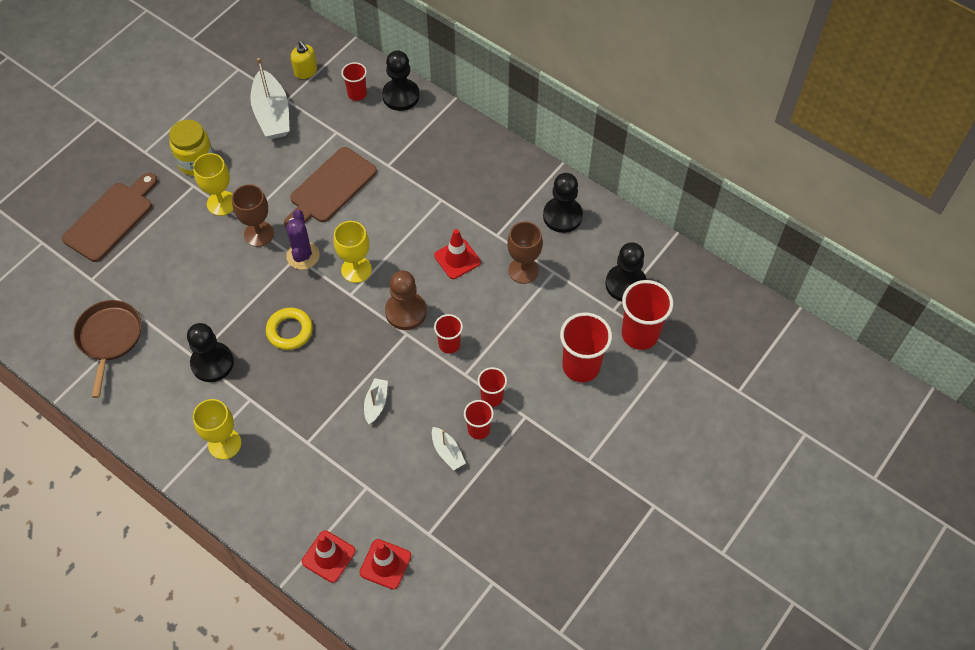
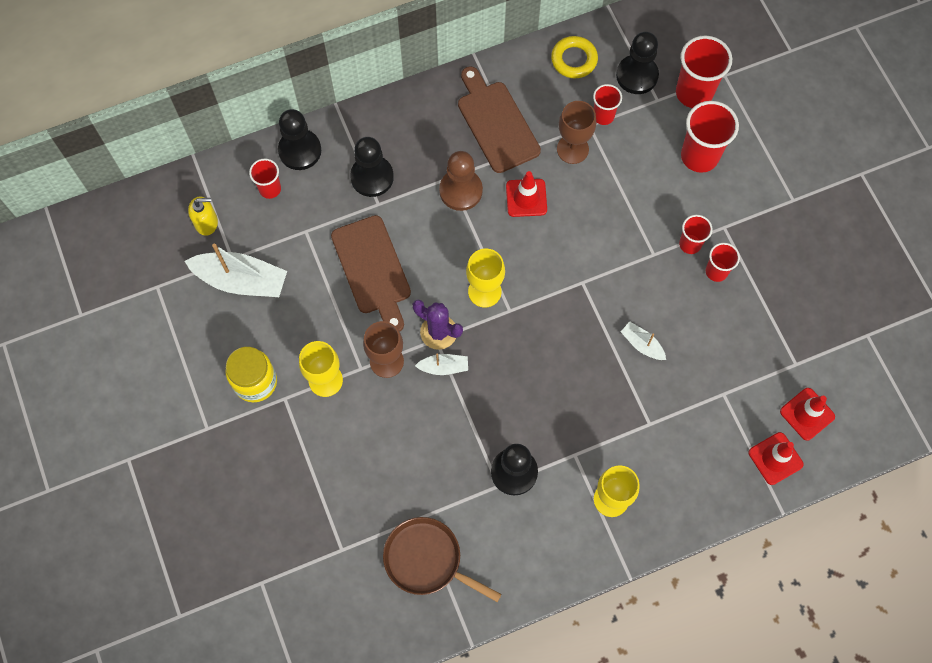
camera: 60 degrees left, 10 degrees up
(111, 219) = (275, 499): brown cutting board -> brown cutting board (496, 123)
(290, 331) = (519, 384): yellow ring -> yellow ring (574, 60)
(406, 312) = (558, 271): brown pawn -> brown pawn (461, 191)
(447, 452) = (724, 308): white boat -> white boat (443, 367)
(449, 344) = (615, 251): red cup -> red cup (603, 116)
(562, 216) = (533, 86): black pawn -> black pawn (372, 177)

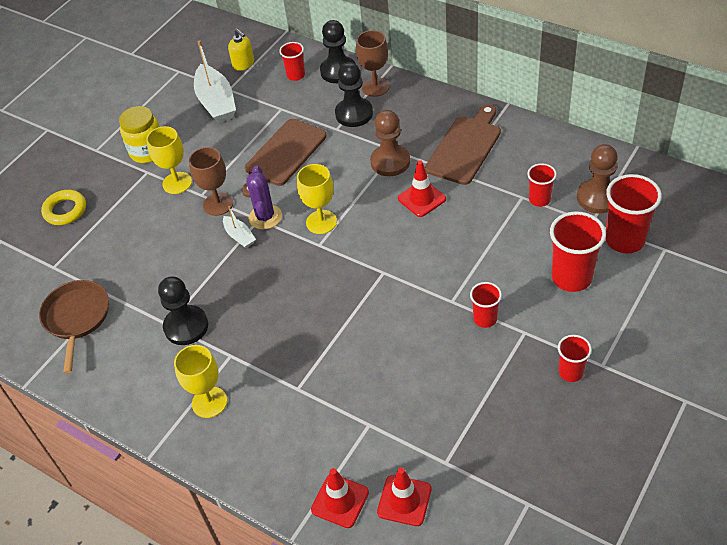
camera: 60 degrees right, 20 degrees down
(572, 149) = (491, 199): brown goblet -> brown goblet (375, 87)
(574, 60) = (567, 155): yellow ring -> yellow ring (65, 210)
(637, 75) = (598, 197): black pawn -> brown pawn
(642, 344) = (364, 341): white boat -> none
(716, 271) = (478, 351): red cup -> red cup (571, 372)

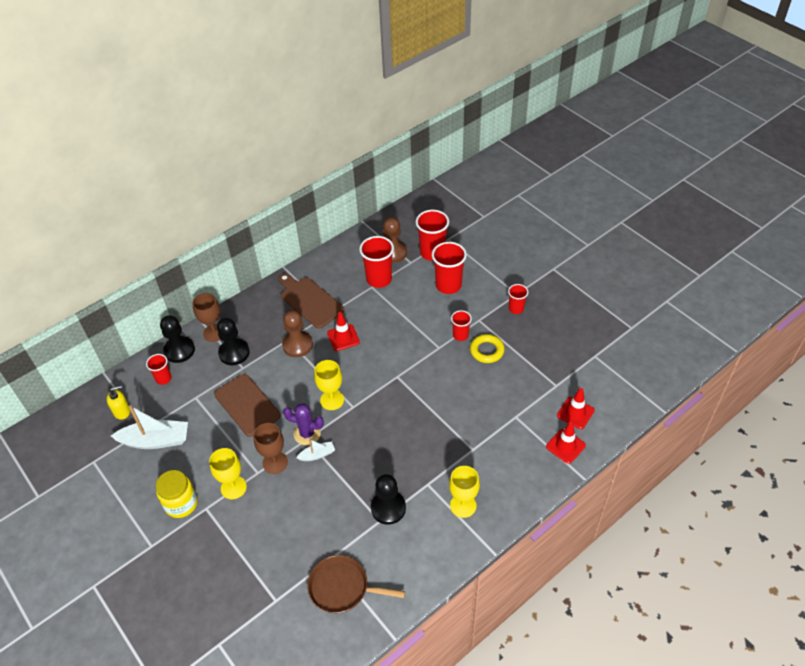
camera: 75 degrees left, 0 degrees up
(65, 210) = (213, 582): yellow ring -> yellow ring (487, 351)
(539, 199) = (379, 279): red cup -> red cup, size x1.75

